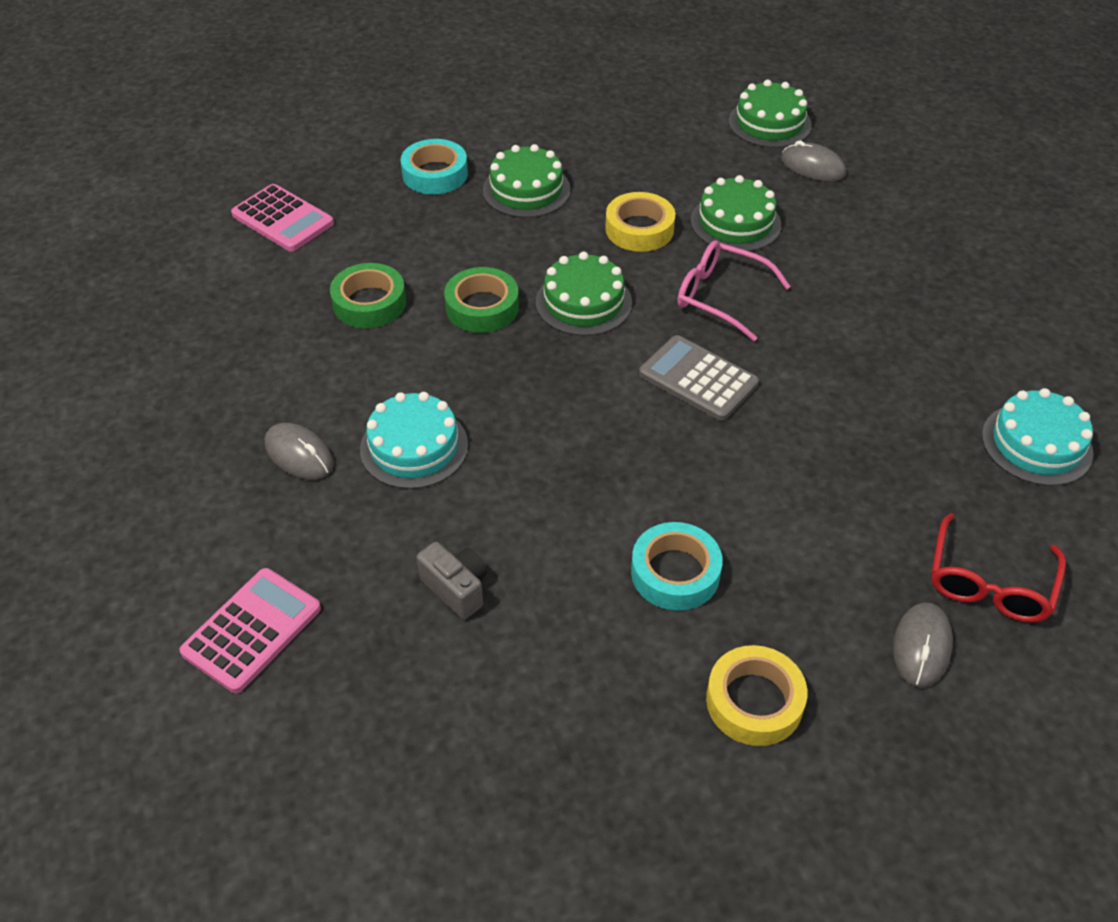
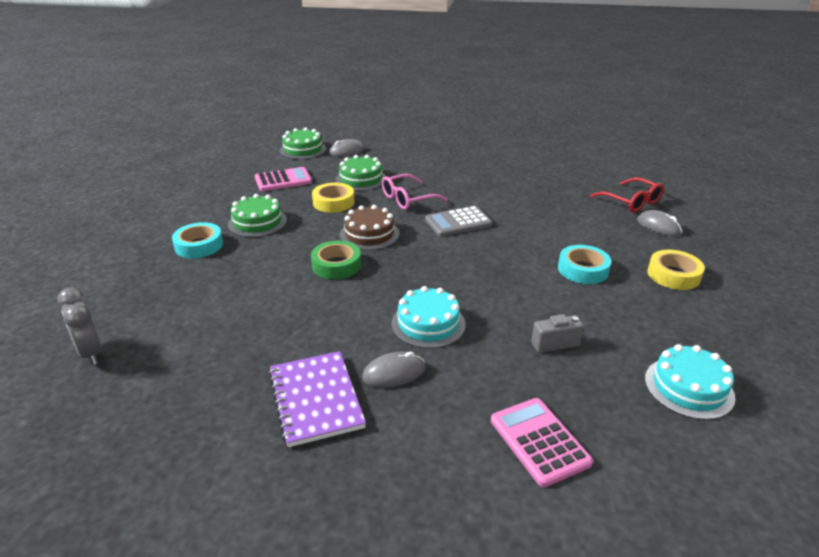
camera: 60 degrees left, 15 degrees down
(200, 216) = (91, 353): none -> grey clock
(221, 410) = (315, 399): none -> purple notebook
(282, 219) = (154, 315): pink calculator -> pink calculator (283, 180)
(369, 303) = (284, 303): green tape -> none
(583, 302) = (369, 234): green cake -> brown cake
(1036, 444) = (562, 168): turquoise cake -> turquoise cake (688, 387)

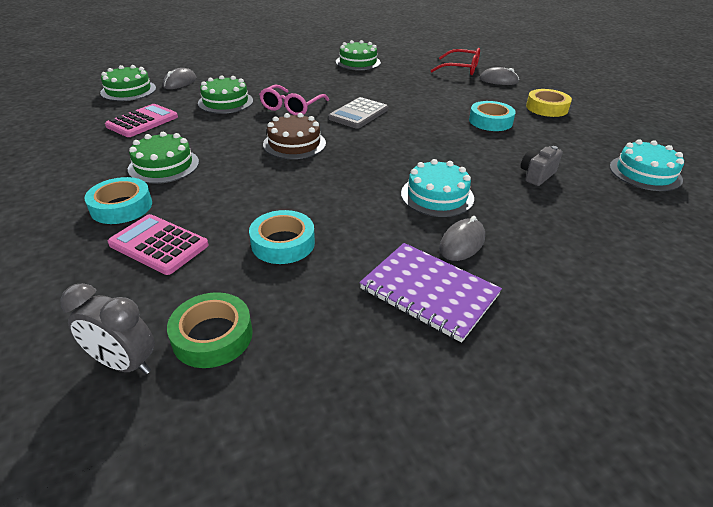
camera: 35 degrees left, 5 degrees up
(263, 314) = (283, 243): none -> turquoise tape
(333, 202) = (224, 127): yellow tape -> none
(336, 265) = (298, 177): green tape -> green tape (212, 336)
(526, 167) = (358, 62): none -> green cake
(539, 441) = (617, 244): pink calculator -> pink calculator (159, 245)

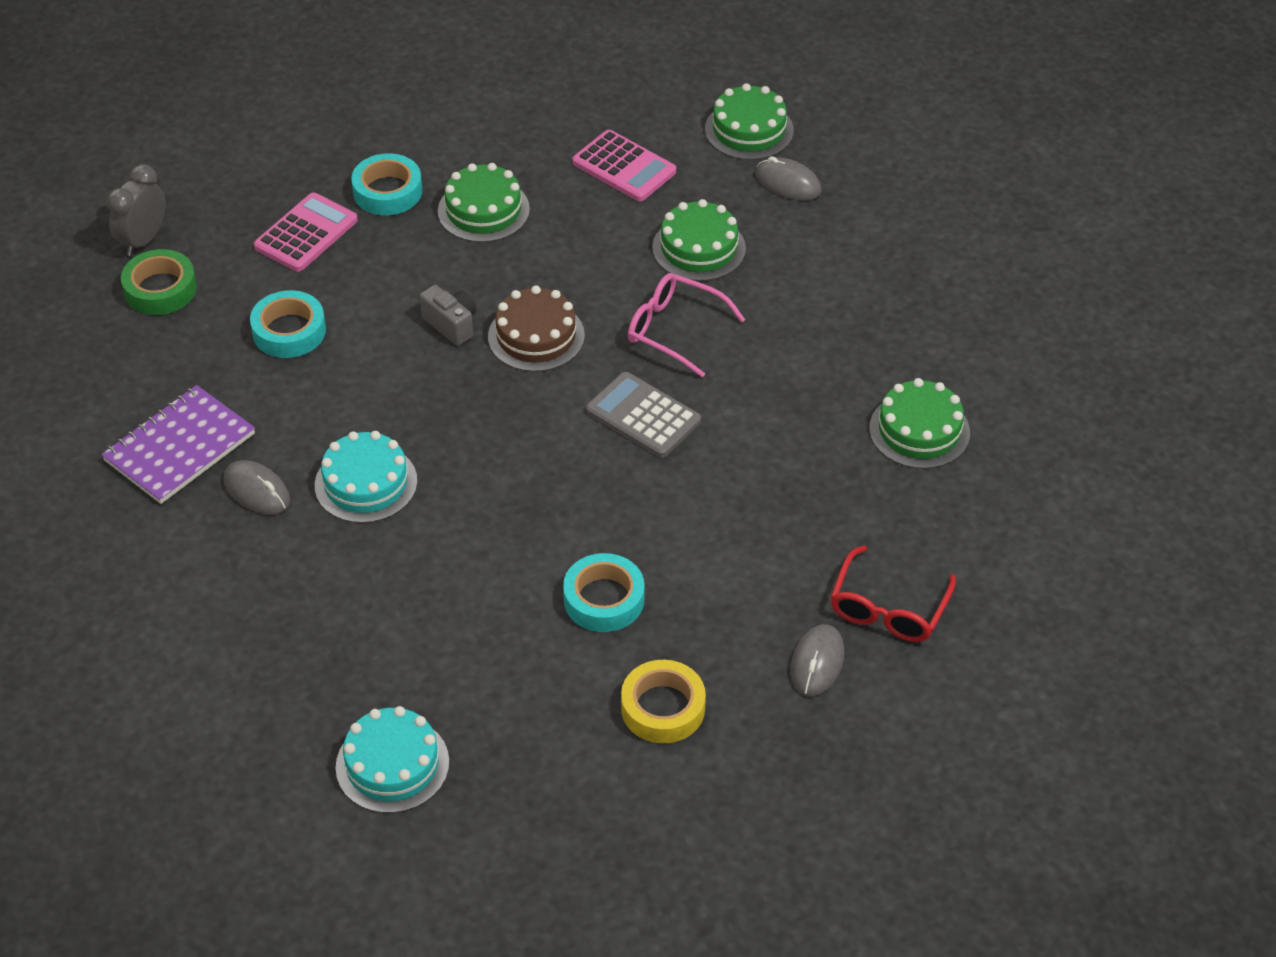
camera: 95 degrees right, 10 degrees up
(537, 175) = (404, 613): grey camera -> grey camera (451, 325)

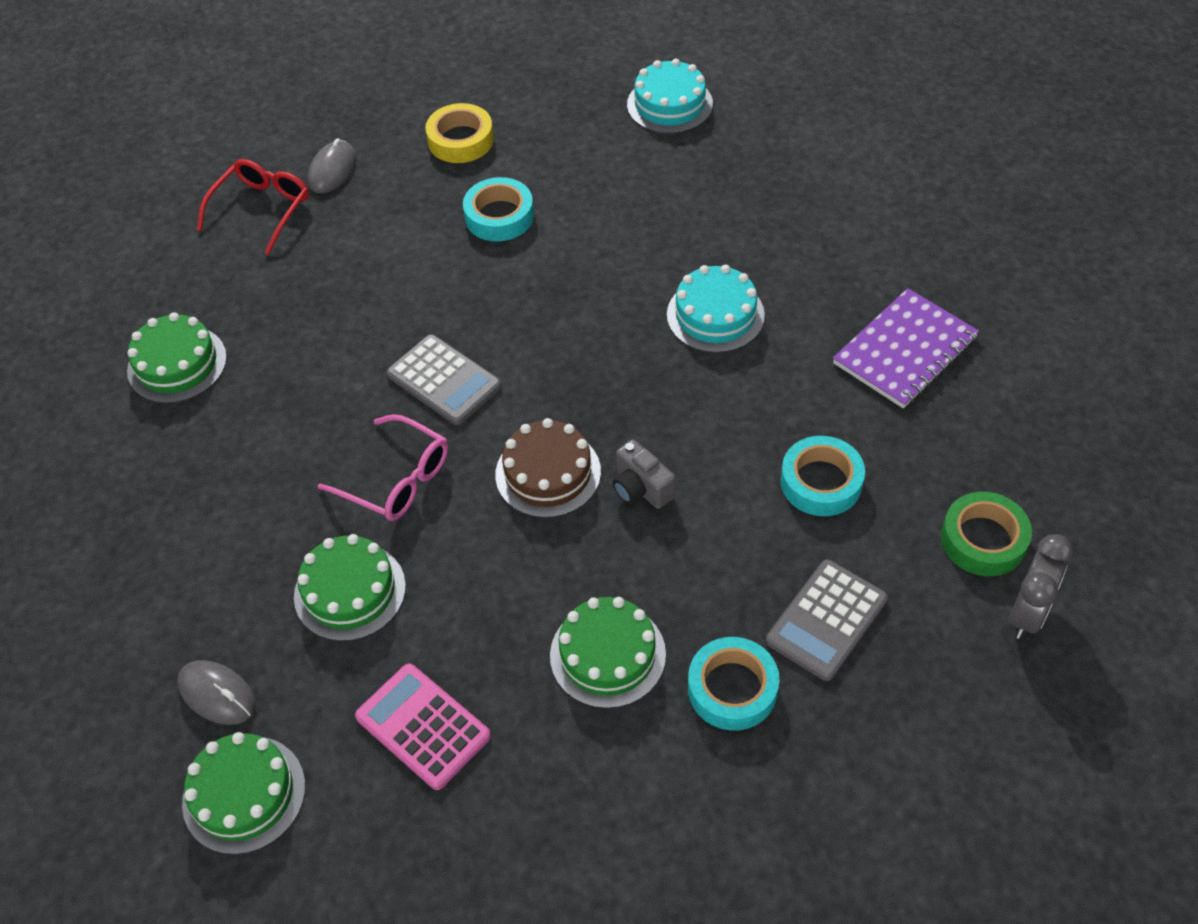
camera: 175 degrees left, 5 degrees up
(257, 491) = (818, 308): grey mouse -> none
(306, 234) = (826, 620): pink calculator -> grey calculator

